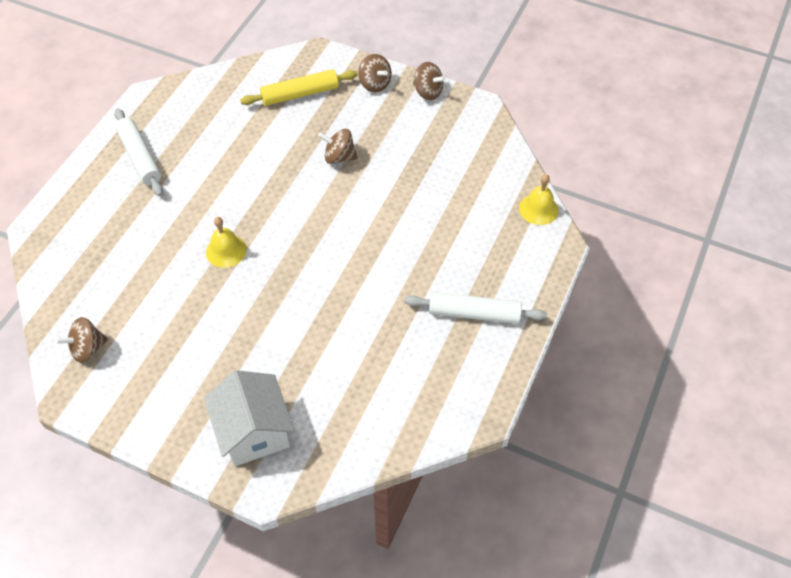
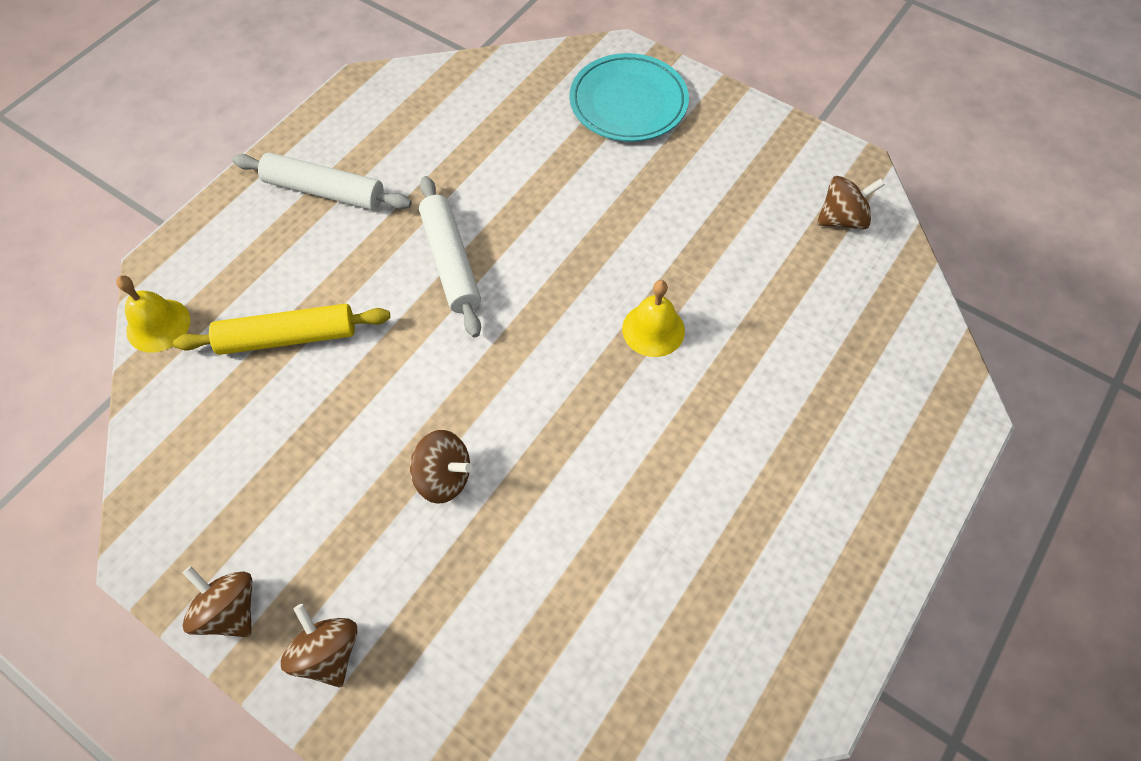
camera: 170 degrees left, 5 degrees up
(140, 157) = (807, 537): white rolling pin -> white rolling pin (451, 262)
(254, 431) = (628, 102): white house -> turquoise plate
(300, 94) = (487, 651): yellow rolling pin -> yellow rolling pin (287, 337)

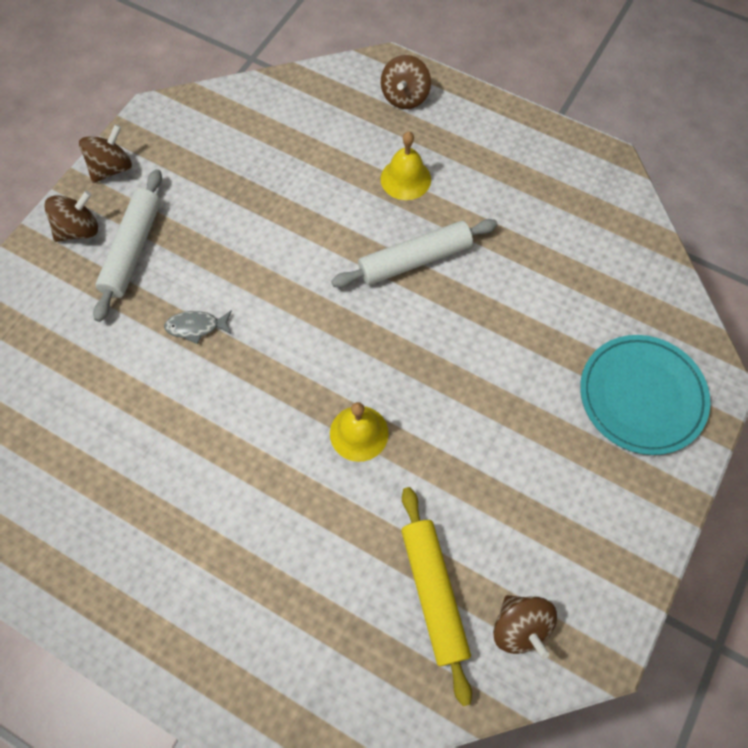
camera: 85 degrees right, 5 degrees up
(158, 325) = (333, 77): yellow bell -> yellow bell (405, 179)
(287, 337) = (328, 158): yellow rolling pin -> yellow rolling pin (433, 592)
(324, 191) = (477, 155): white rolling pin -> white rolling pin (133, 249)
(443, 477) = (210, 282): brown spinning top -> brown spinning top (405, 97)
(505, 493) = (196, 327): none -> grey fish

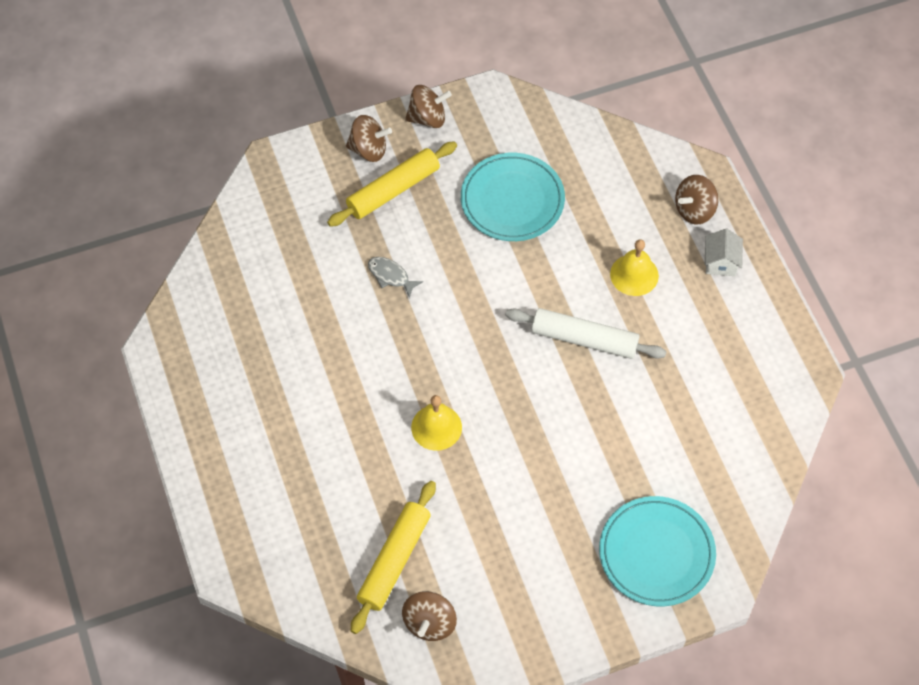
camera: 40 degrees right, 5 degrees down
(133, 249) = (393, 190): white rolling pin -> yellow rolling pin
(249, 187) = (512, 200): none -> turquoise plate
(463, 123) = (720, 262): none -> white house

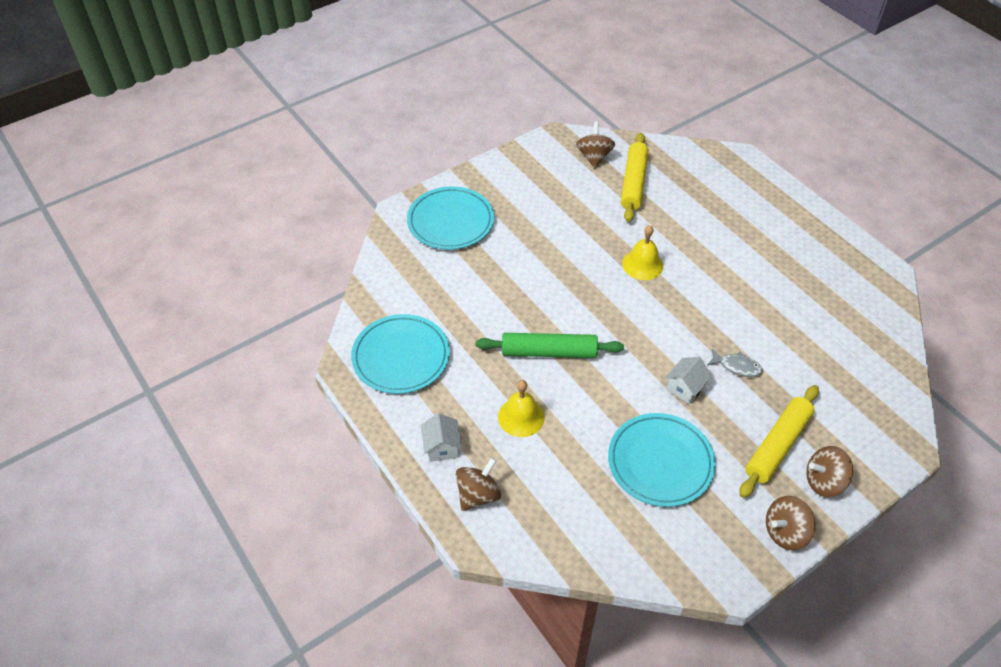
camera: 165 degrees right, 10 degrees down
(455, 266) = (685, 388): none -> white house
(584, 339) = (549, 352): white rolling pin -> green rolling pin
(748, 371) = (401, 357): none -> turquoise plate

